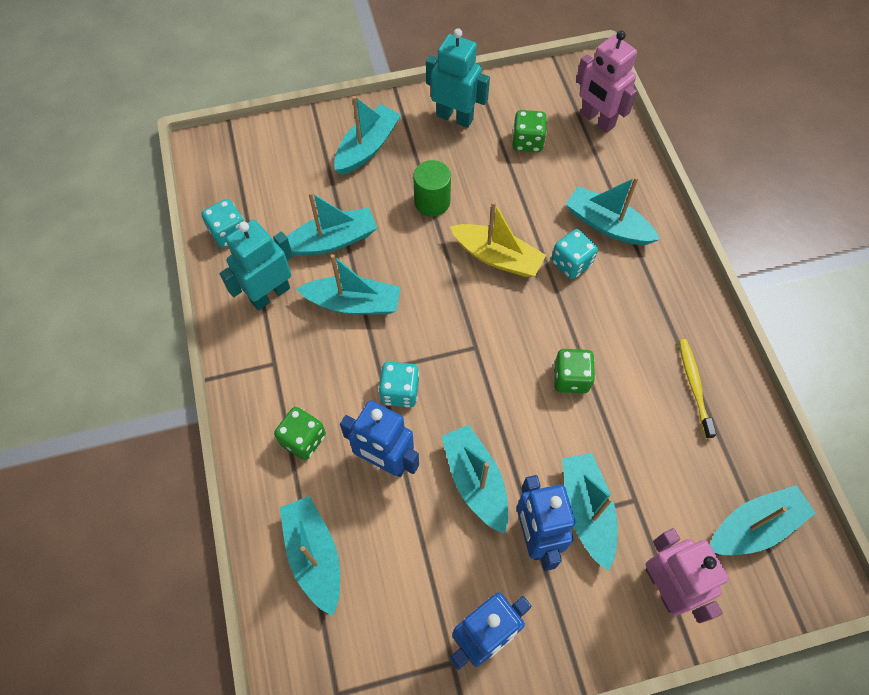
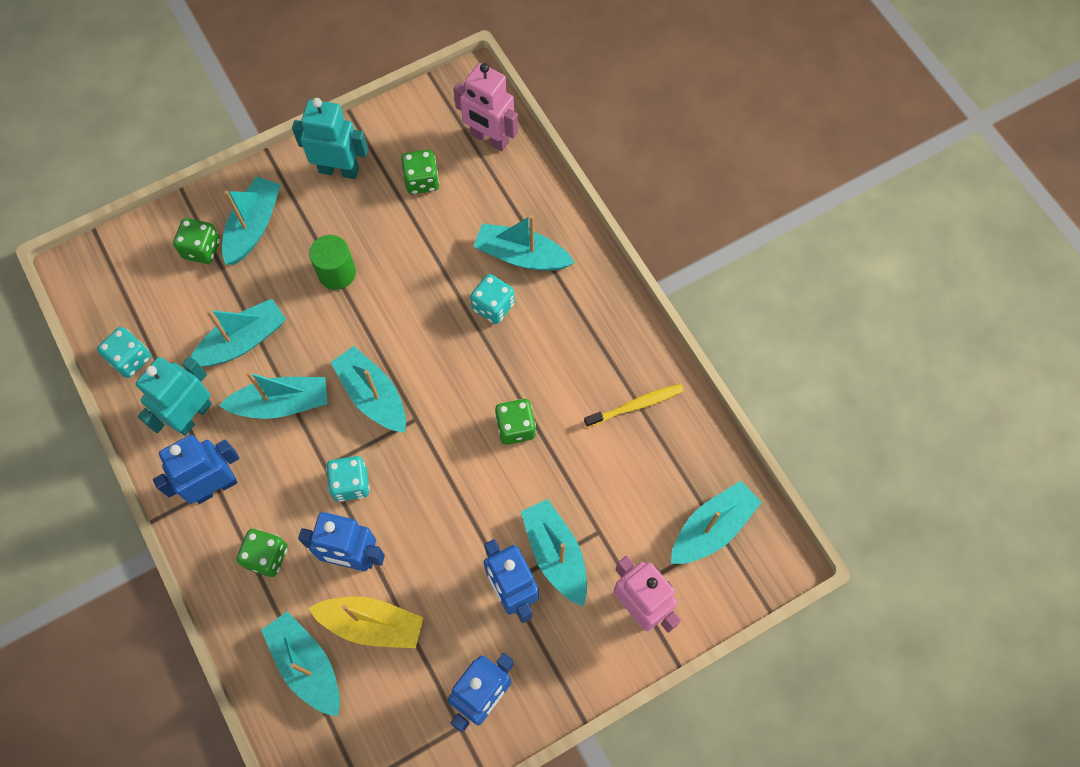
camera: 15 degrees left, 5 degrees up
(272, 362) = (215, 486): none -> blue robot
(317, 156) = (202, 249): none -> green dice
(475, 481) = (445, 553): turquoise boat -> turquoise boat (373, 395)
(497, 257) = (417, 318): yellow boat -> yellow boat (372, 624)
(694, 386) = (635, 405): yellow toothbrush -> yellow toothbrush turned 90 degrees clockwise

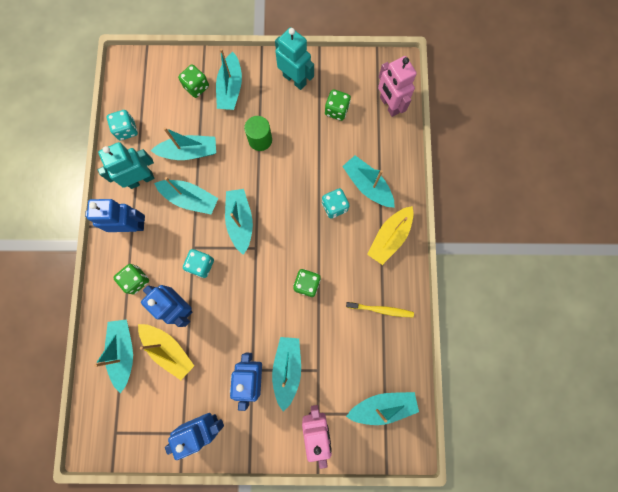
camera: 30 degrees right, 10 degrees up
(253, 226) = (230, 88): turquoise boat -> turquoise boat turned 135 degrees clockwise
(591, 306) = (389, 237): none -> yellow boat

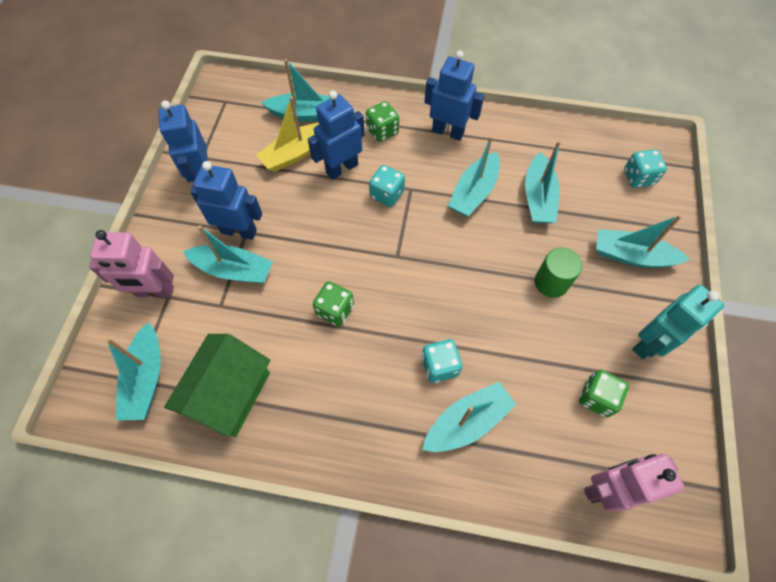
camera: 100 degrees right, 15 degrees down
(127, 130) = (571, 137): turquoise dice -> turquoise dice (638, 177)
(131, 226) = (448, 132): blue robot -> blue robot turned 75 degrees counterclockwise
(141, 179) = (505, 146): turquoise robot -> none
(196, 87) = (633, 216): green dice -> none
(240, 221) = (435, 243): turquoise boat -> none
(380, 342) = (230, 394): none -> green house
(381, 310) = (274, 403): yellow toothbrush -> none
(389, 237) = (378, 439): yellow boat -> none

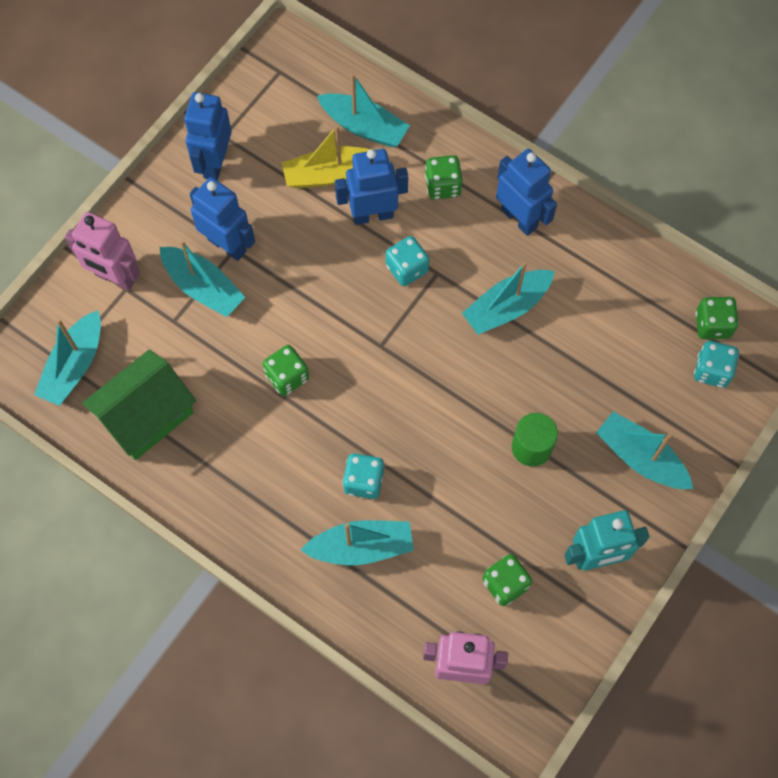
camera: 25 degrees right, 5 degrees up
(538, 198) = (577, 345): turquoise boat -> none
(618, 149) = (712, 325): none -> green dice

